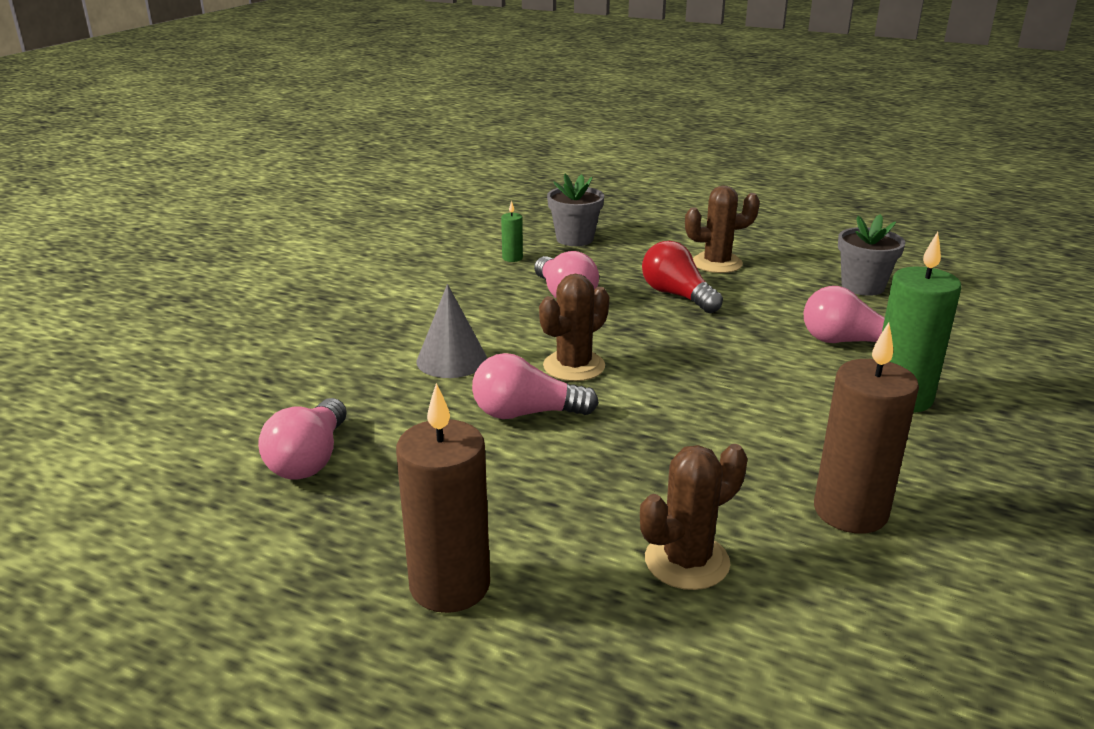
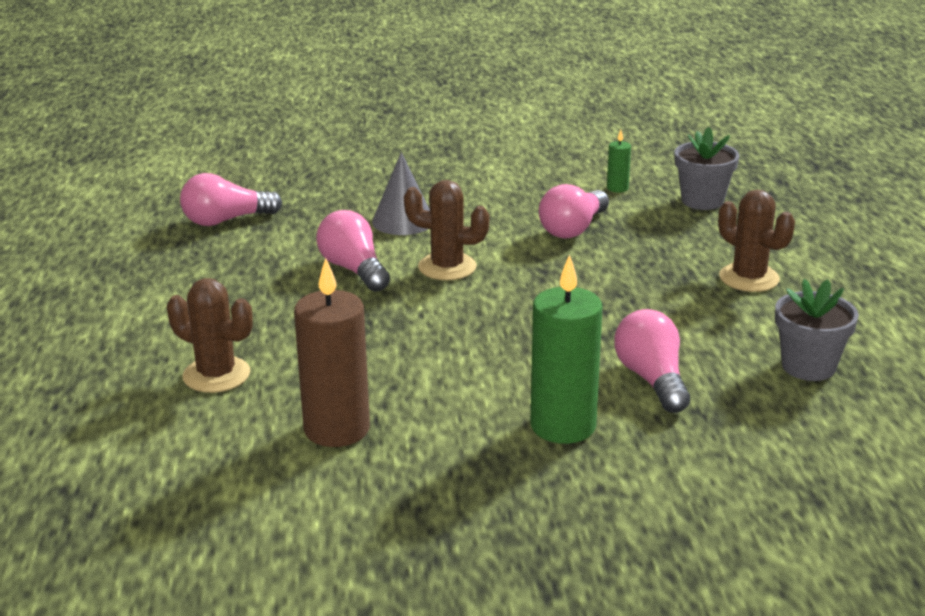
camera: 60 degrees right, 0 degrees up
(450, 585) = (131, 304): brown candle -> none
(677, 295) = (642, 276): red light bulb -> none

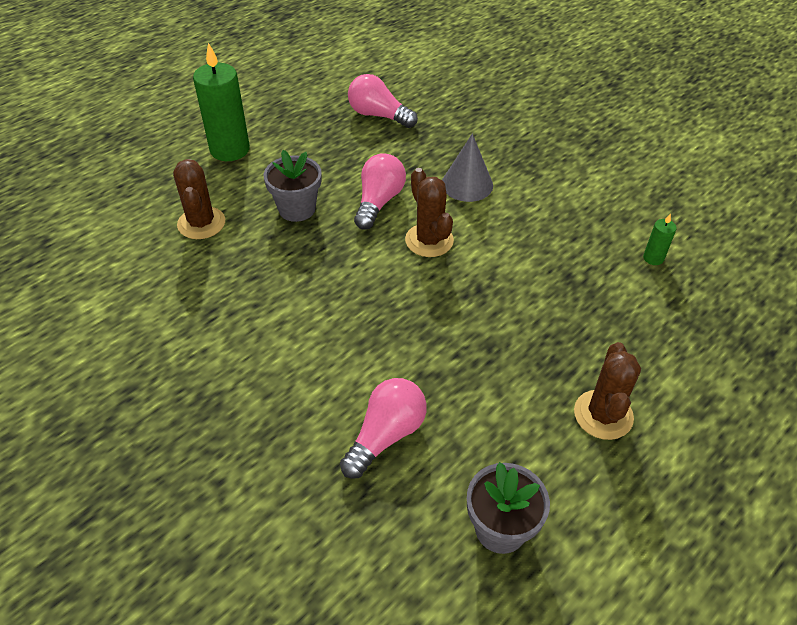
camera: 50 degrees right, 20 degrees up
(337, 429) = (185, 309): brown candle -> none
(563, 426) = (280, 418): green candle -> green candle (230, 149)
(573, 229) = (558, 270): pink light bulb -> none
(702, 201) = (698, 317): grey flower pot -> grey flower pot (297, 209)

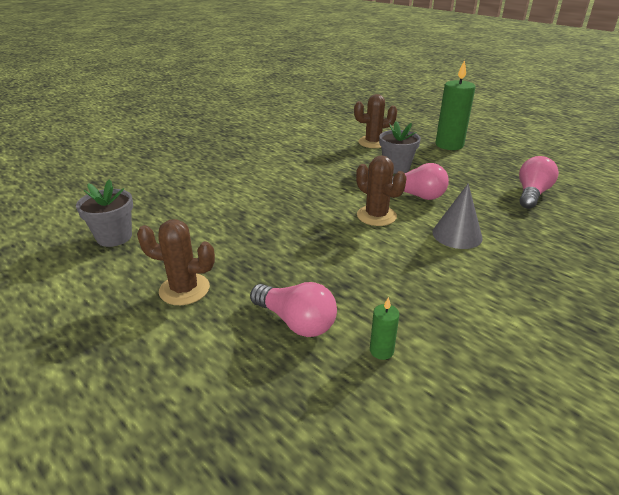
camera: 90 degrees right, 15 degrees down
(386, 435) = (198, 200): pink light bulb -> pink light bulb (296, 322)
(429, 240) = (376, 216): brown cactus -> brown cactus turned 75 degrees clockwise

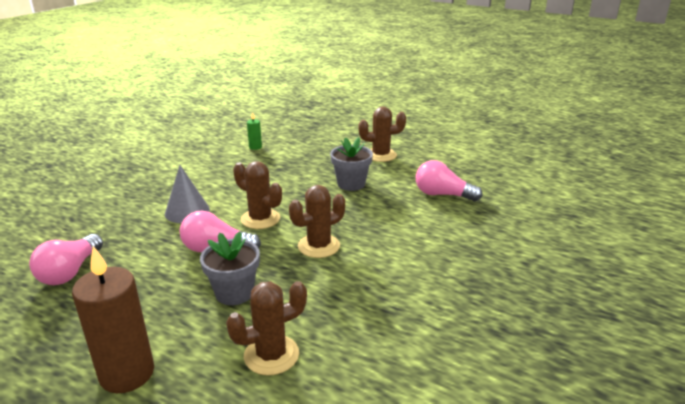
camera: 165 degrees right, 5 degrees down
(114, 237) = (467, 174): grey flower pot -> grey flower pot (351, 184)
(296, 322) = (304, 151): pink light bulb -> pink light bulb (442, 195)
(328, 187) = (319, 246): none -> brown cactus
(449, 145) = (127, 373): green candle -> brown candle

